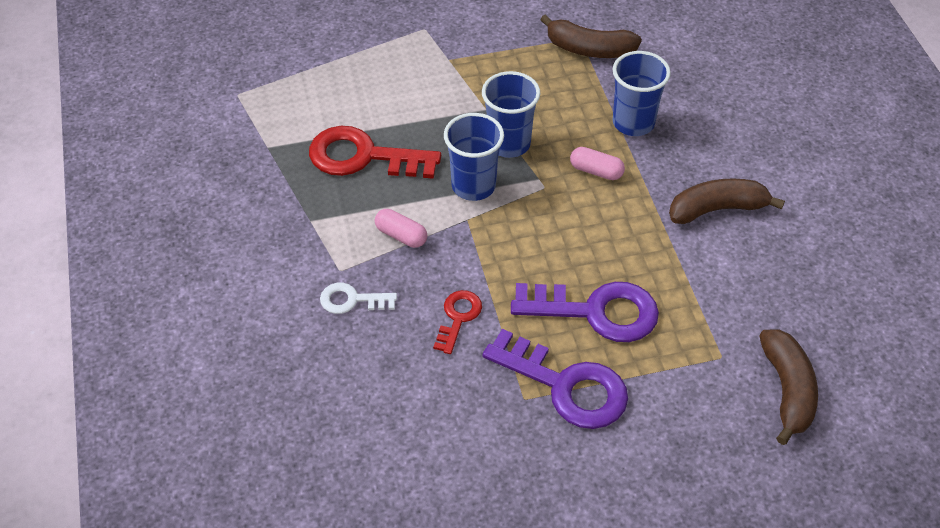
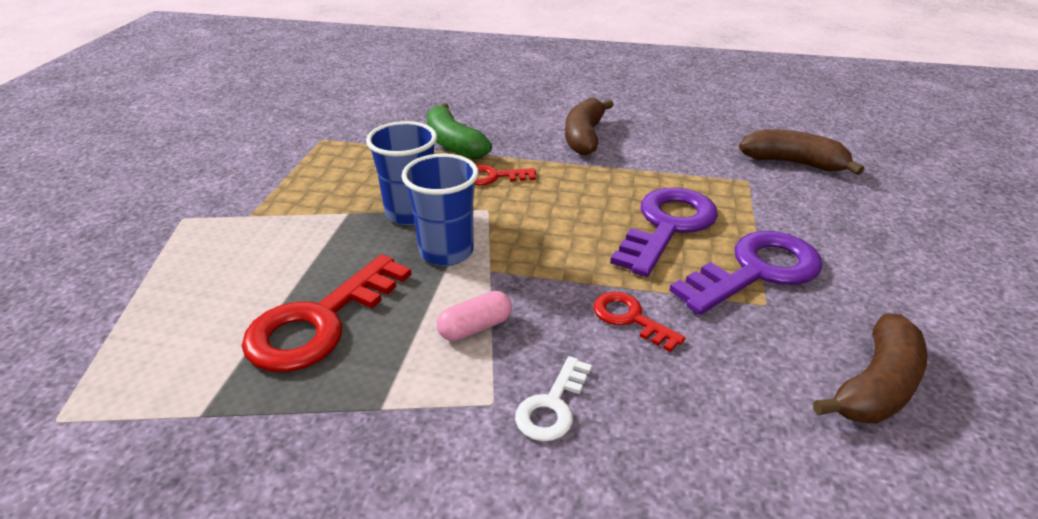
camera: 65 degrees left, 15 degrees down
(589, 49) = (342, 138): brown banana -> brown banana (876, 385)
(596, 171) = (493, 177): pink capsule -> red key
(633, 123) = (453, 144): blue cup -> green banana

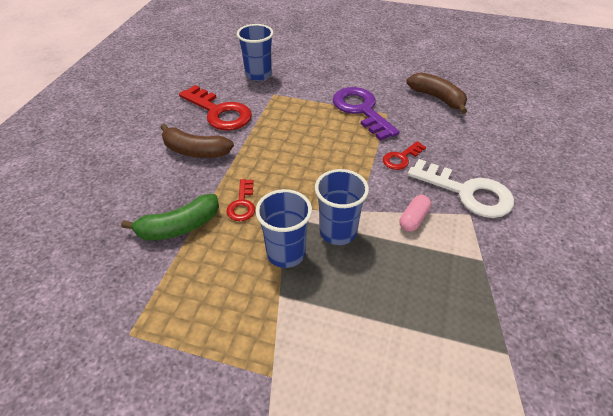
camera: 85 degrees left, 10 degrees up
(320, 322) = (415, 298): red key -> red key (219, 112)
(475, 327) = (413, 219): pink capsule -> pink capsule turned 60 degrees clockwise
(552, 406) = (467, 192): white key -> white key, size x1.90
(667, 226) = (318, 132): purple key -> none
(793, 163) = (258, 74): brown banana -> blue cup

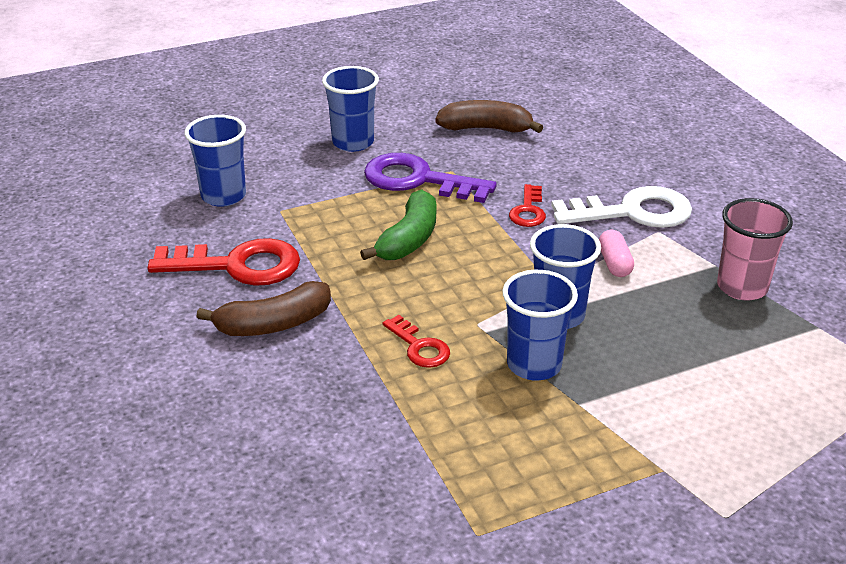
camera: 40 degrees left, 10 degrees down
(179, 227) = (379, 410): green banana -> green banana (409, 239)
(353, 74) = (353, 142): none -> blue cup
(483, 287) = (742, 287): none -> pink cup

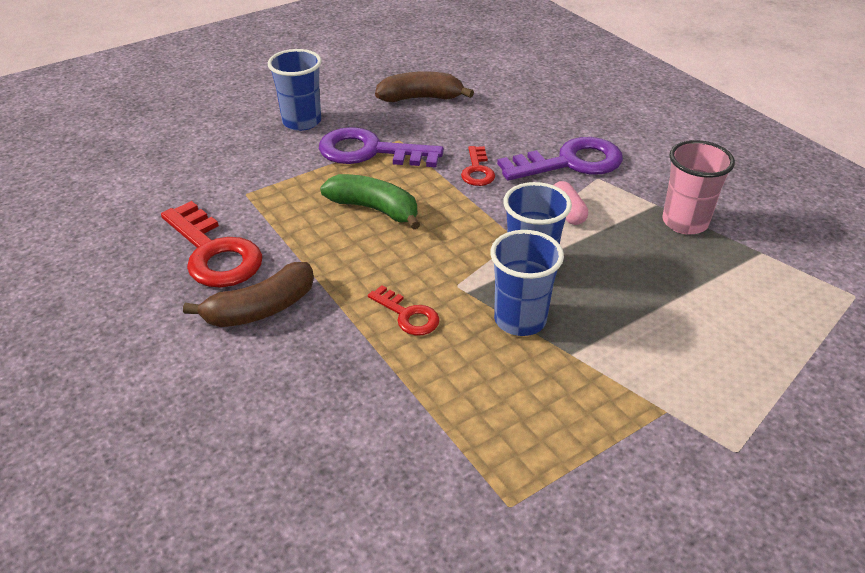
camera: 10 degrees left, 5 degrees up
(223, 196) = (187, 185): blue cup -> none
(237, 265) = (214, 253): red key -> red key turned 60 degrees clockwise
(409, 239) = (374, 209): green banana -> green banana turned 75 degrees counterclockwise
(632, 212) = (570, 162): white key -> purple key

